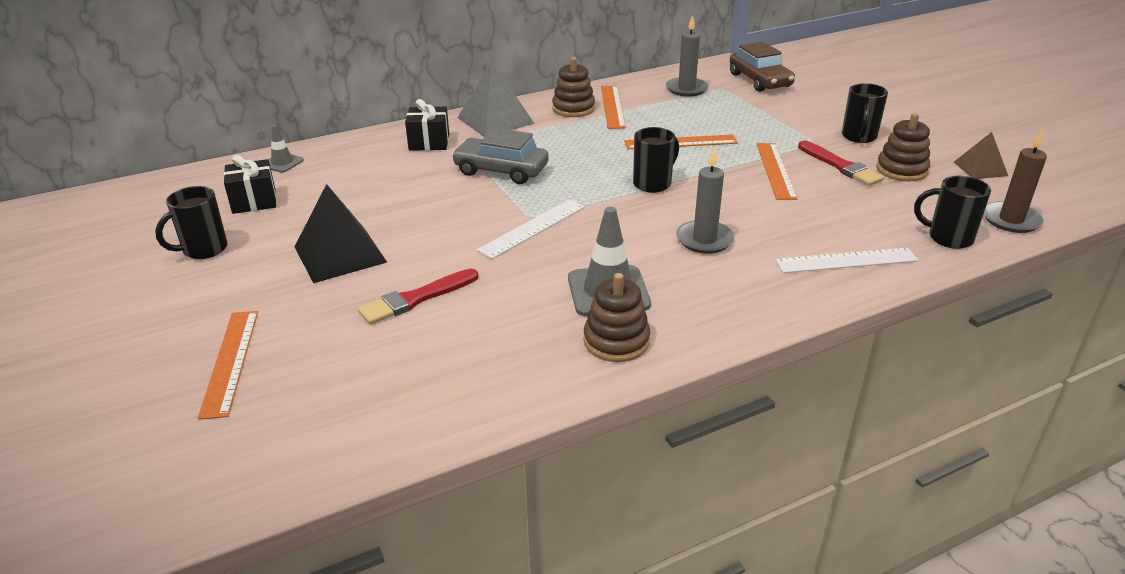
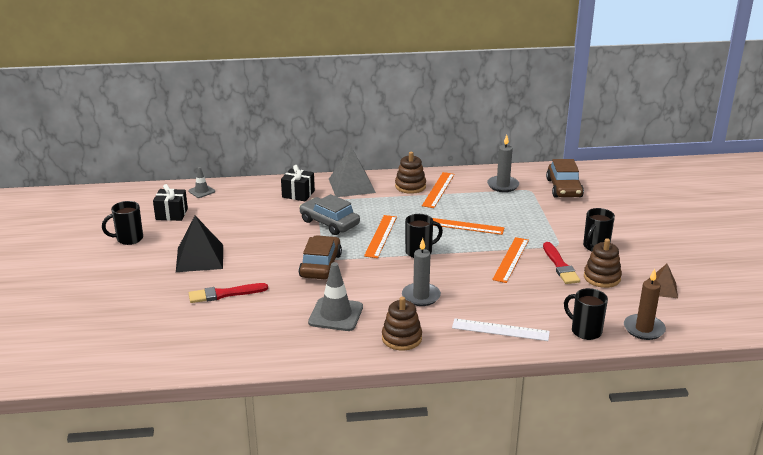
camera: 20 degrees right, 5 degrees down
(230, 361) = (109, 306): orange ruler -> orange ruler (381, 236)
(532, 228) = (320, 266): white ruler -> brown car
(616, 341) = (317, 344): brown stacking toy -> brown stacking toy (401, 338)

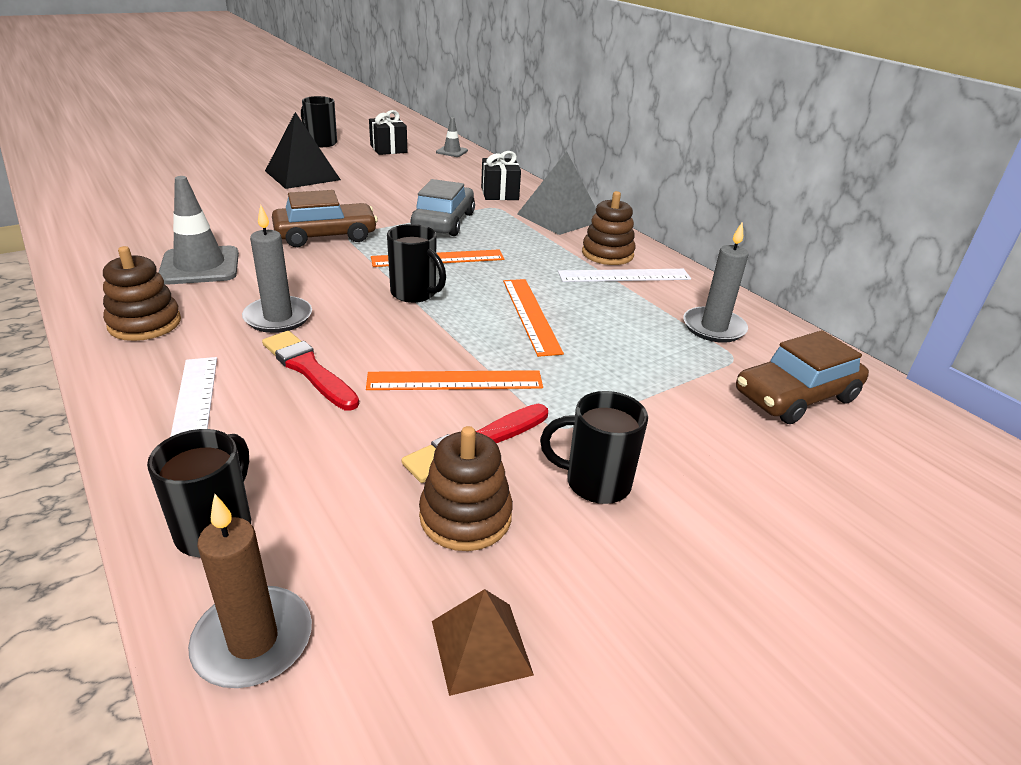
camera: 60 degrees right, 5 degrees up
(225, 294) = (227, 199): red brush -> red brush (308, 369)
(438, 190) = (624, 275): orange ruler -> white ruler

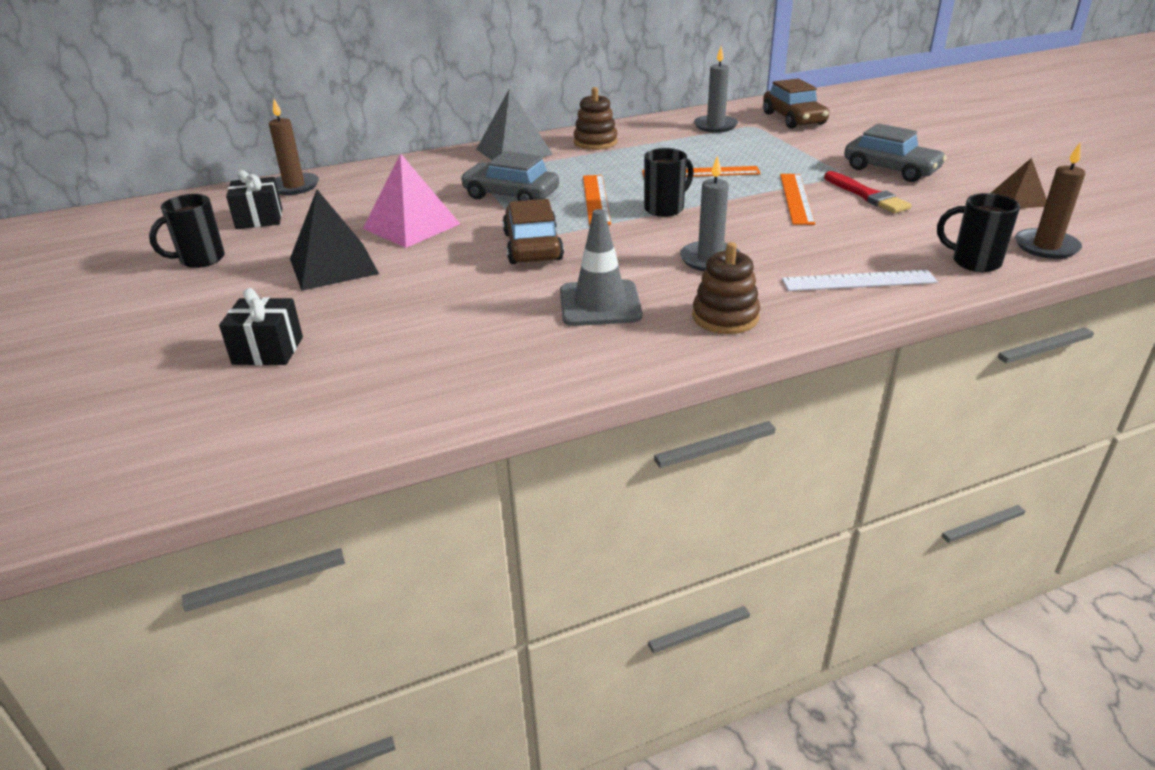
camera: 75 degrees left, 0 degrees up
(308, 369) = (791, 244): red brush -> none
(373, 191) = (411, 226): none -> pink pyramid
(452, 151) = (294, 186): grey traffic cone -> brown candle
(465, 516) = (932, 199): brown stacking toy -> none
(499, 193) = (443, 170): black gift -> black gift (268, 350)
(595, 483) = (891, 169): black mug -> grey car
(624, 275) = (636, 141): white ruler -> none

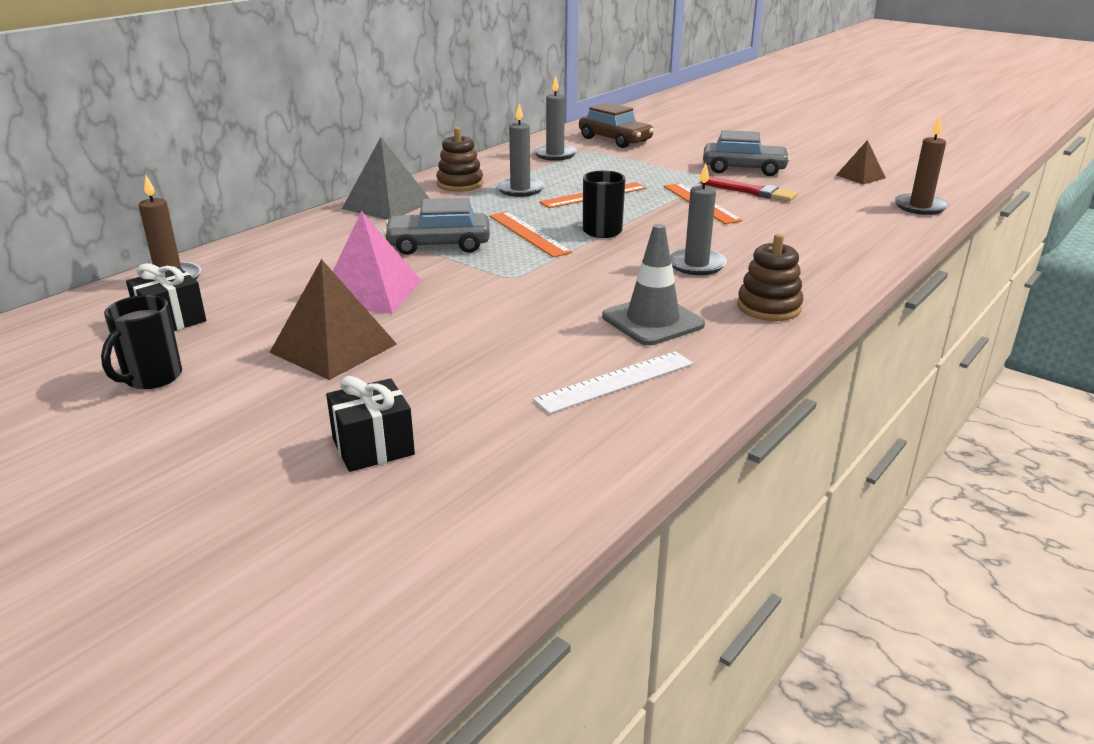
camera: 30 degrees left, 5 degrees down
(333, 266) = (333, 348): black pyramid -> brown pyramid
(532, 246) = (523, 286): brown car -> none
(641, 156) = (520, 189): none -> grey candle
(858, 281) = (830, 257): white ruler -> white ruler (615, 381)
(973, 262) = (888, 227): black mug -> none

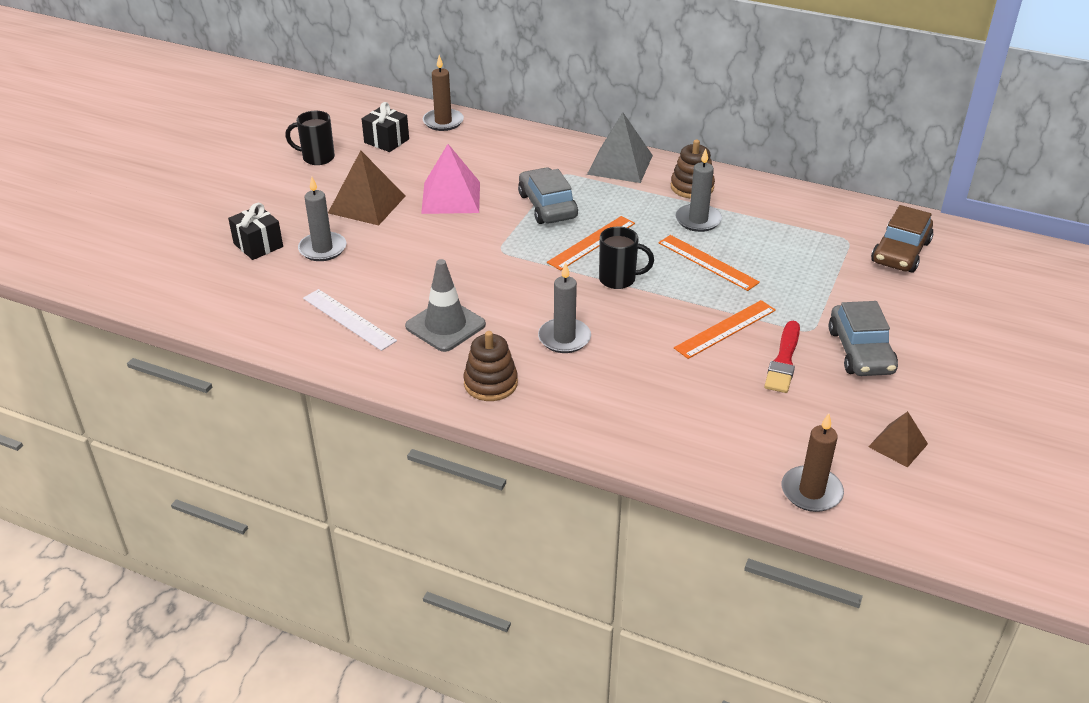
camera: 75 degrees right, 10 degrees up
(555, 154) = (816, 222): grey candle -> grey candle (322, 249)

